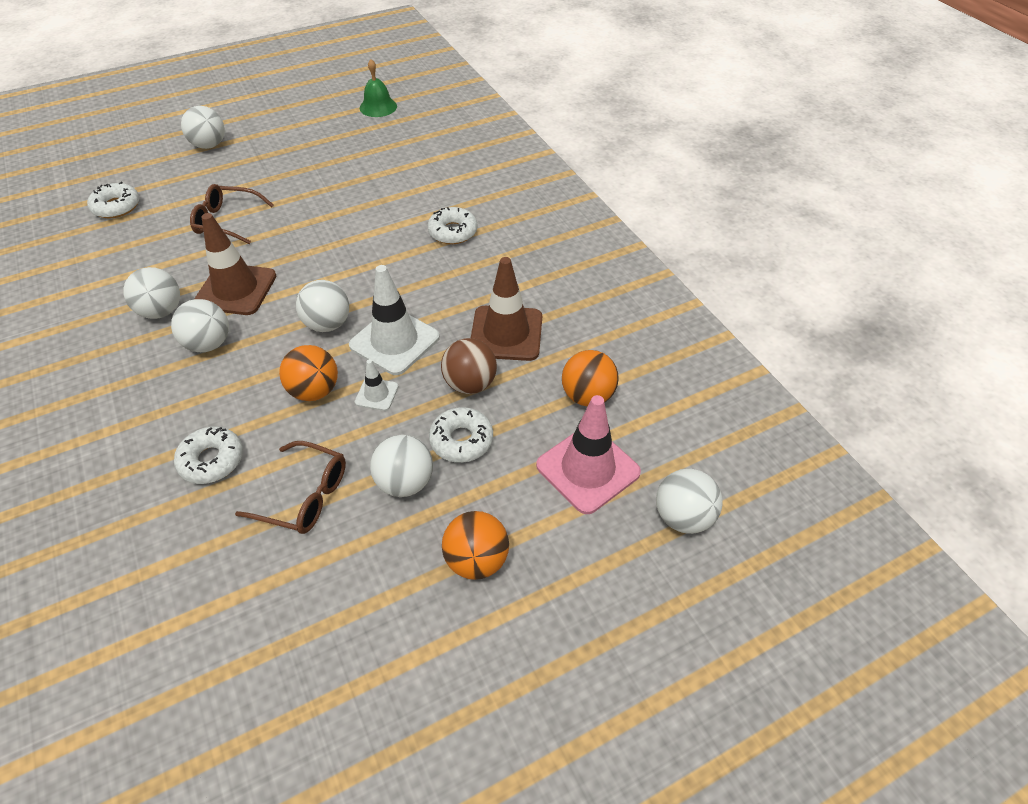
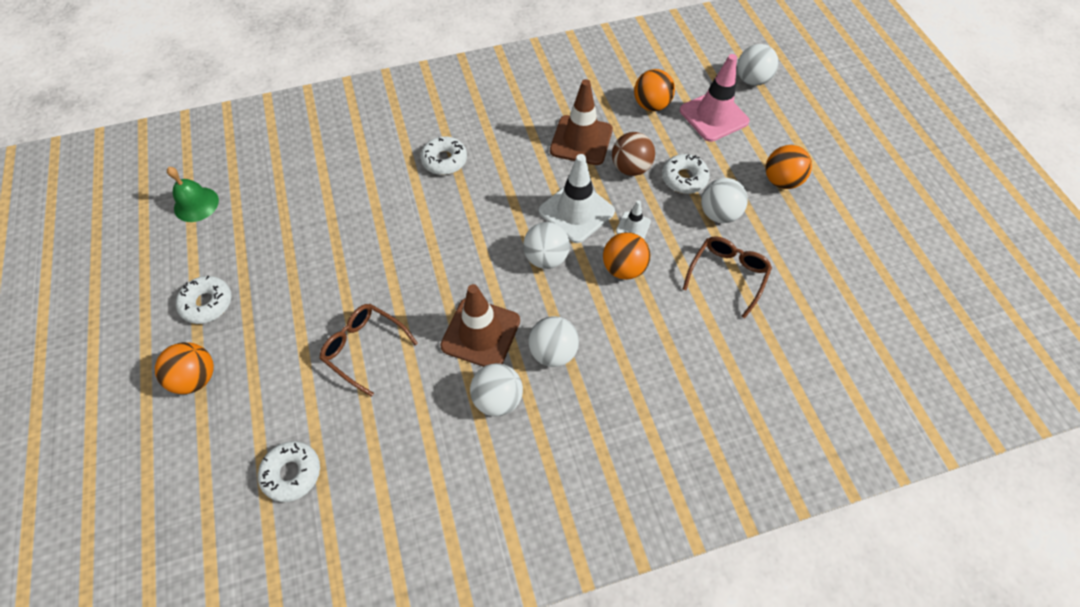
camera: 80 degrees left, 10 degrees up
(209, 145) = (196, 378): white ball -> orange ball
(212, 460) = (689, 339): white donut -> white donut (207, 303)
(227, 221) = (364, 348): brown glasses -> brown glasses turned 105 degrees clockwise

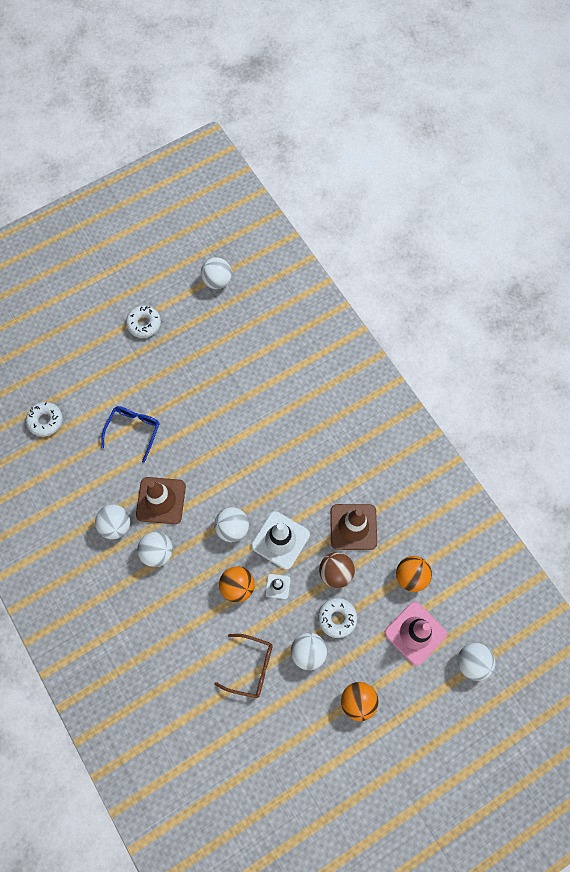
camera: 75 degrees right, 10 degrees up
(196, 204) = (217, 281): green bell -> white ball
(196, 378) = (93, 342): orange ball -> none
(364, 348) = (134, 430): brown glasses -> blue glasses
(444, 160) = (302, 429): white donut -> none

